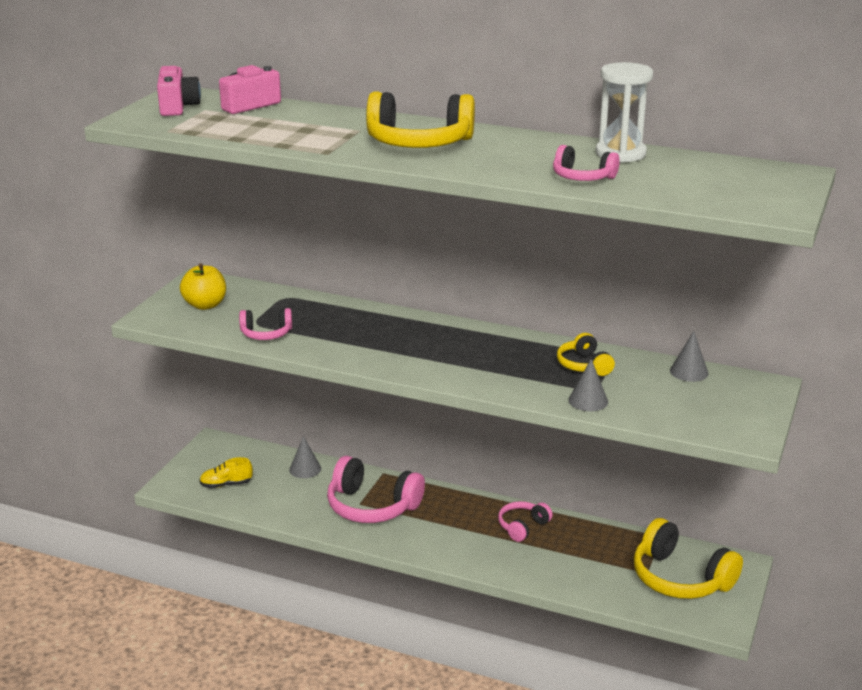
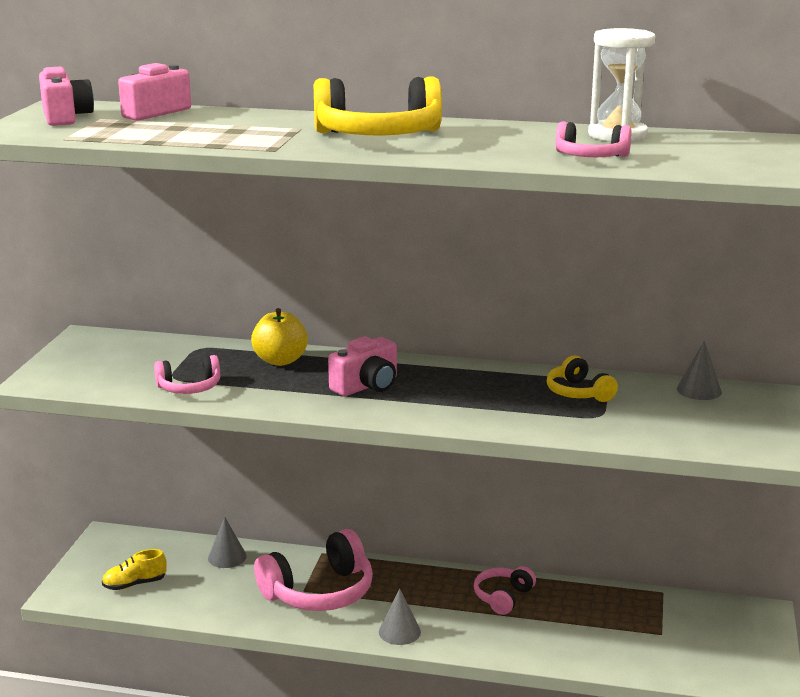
camera: 10 degrees left, 5 degrees down
(205, 305) = (103, 362): yellow apple -> yellow apple (280, 360)
(372, 506) = (319, 592): pink headphones -> pink headphones turned 45 degrees counterclockwise
(409, 344) = (367, 386): none -> pink camera
(588, 401) = (600, 429): grey cone -> grey cone (399, 632)
(680, 578) = (701, 636): yellow headphones -> none

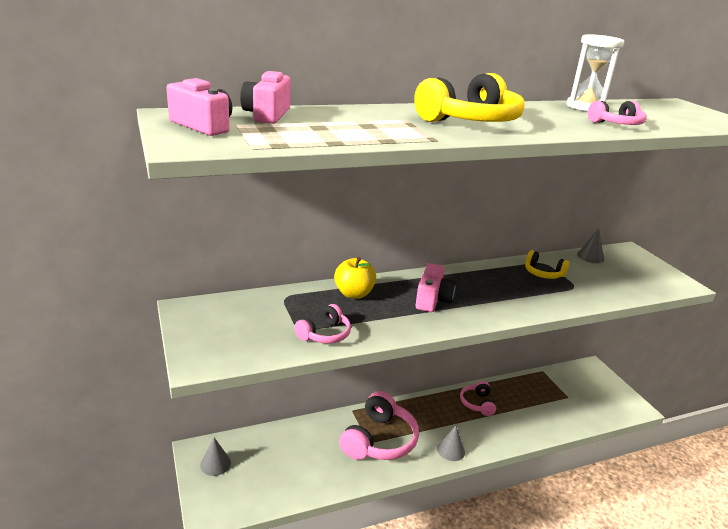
camera: 35 degrees left, 5 degrees up
(134, 584) = (255, 483): yellow shoe -> none
(227, 557) = (297, 436): grey cone -> grey cone (215, 464)

